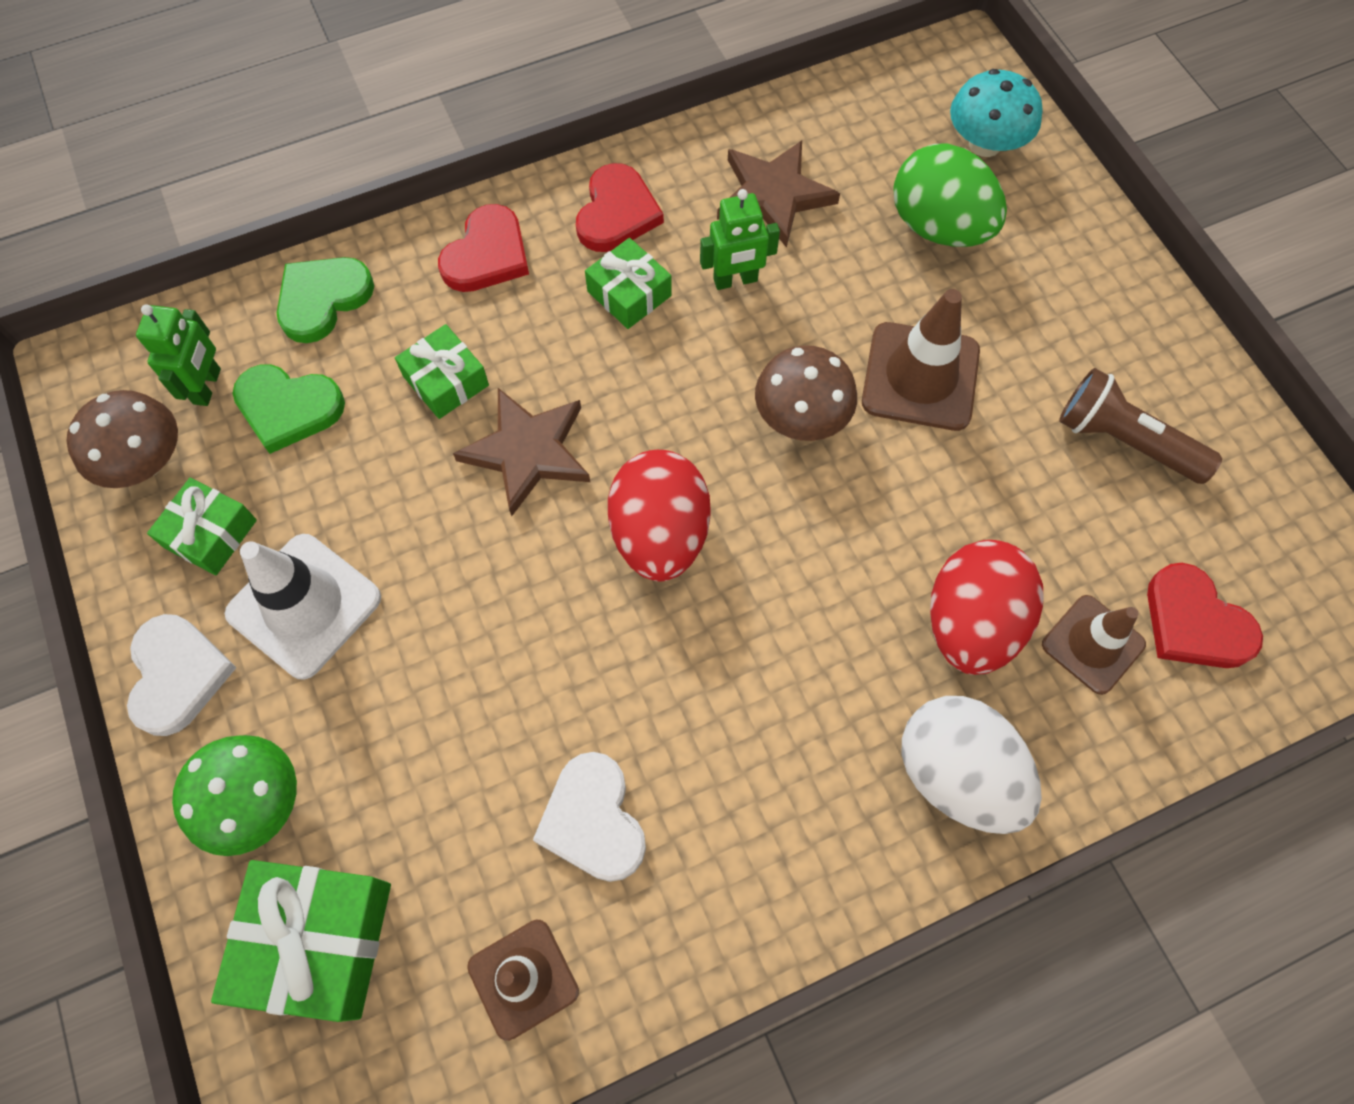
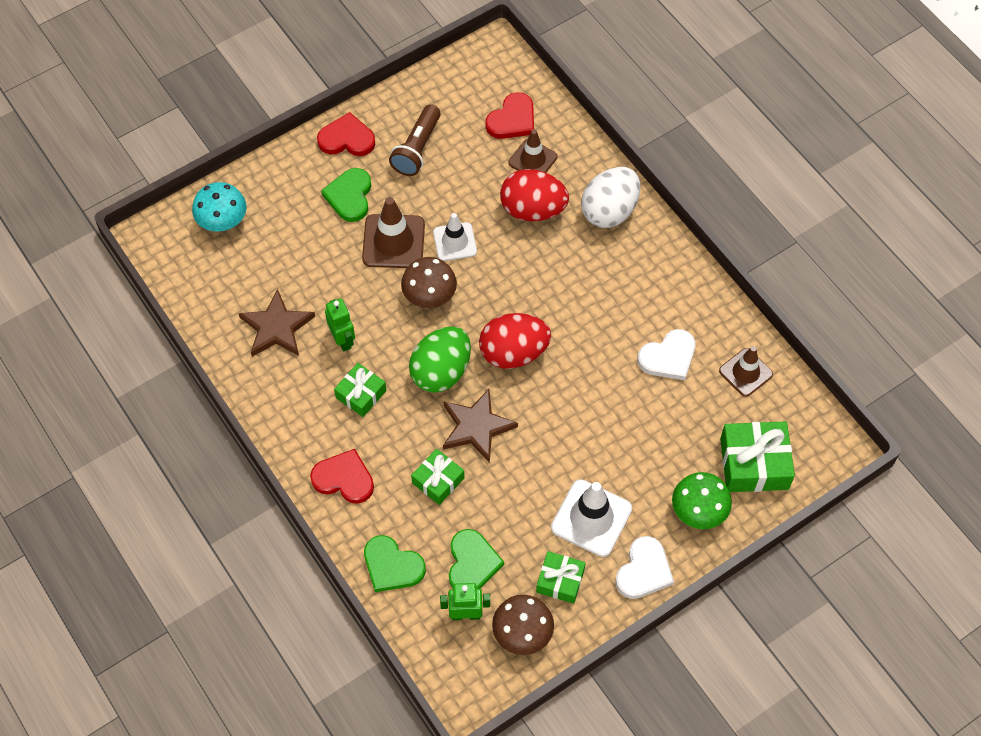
camera: 100 degrees left, 5 degrees down
(178, 675) = (644, 570): white heart -> white heart turned 135 degrees clockwise
(617, 213) = (301, 411): red heart -> red heart (347, 139)
(909, 474) = (455, 242): none -> white traffic cone
(938, 227) = (289, 240): green egg -> green egg (441, 371)
(1022, 322) = (350, 196): none -> green heart

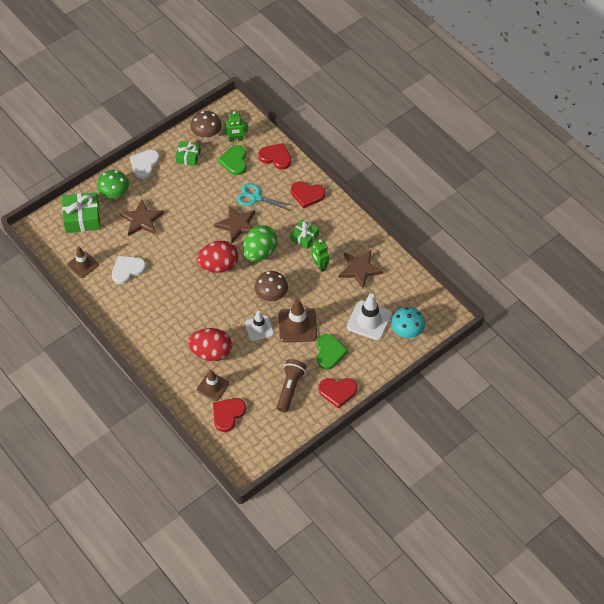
camera: 175 degrees right, 5 degrees down
(392, 566) = (276, 157): green heart -> red heart
(438, 480) = (256, 197): green gift -> turquoise scissors
(591, 518) = (172, 186): white traffic cone -> white traffic cone (369, 320)
(609, 211) = (162, 355): white egg -> none
(646, 451) = (142, 220): none -> brown star

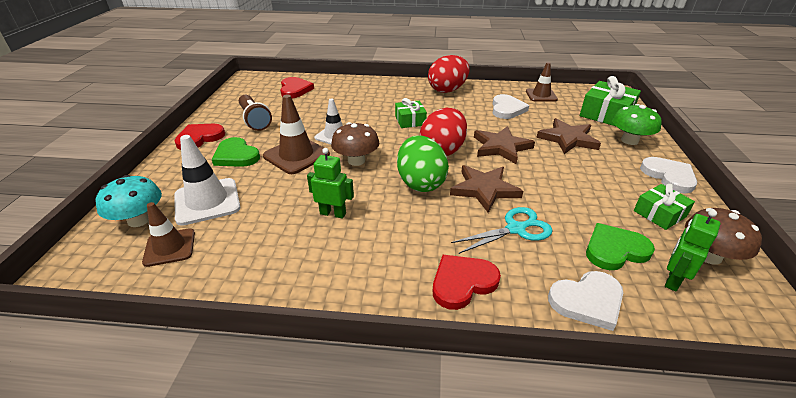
camera: 135 degrees right, 20 degrees down
(211, 352) = (356, 106): red egg -> red egg (447, 90)
(213, 386) = (327, 94): brown traffic cone -> brown traffic cone (170, 247)
(234, 161) = (615, 250): green heart -> green heart turned 60 degrees counterclockwise
(276, 157) = (587, 301): red heart -> white heart
(304, 237) = (391, 229): green gift -> green gift (410, 120)
(359, 269) = (270, 242): brown star -> brown star (501, 147)

